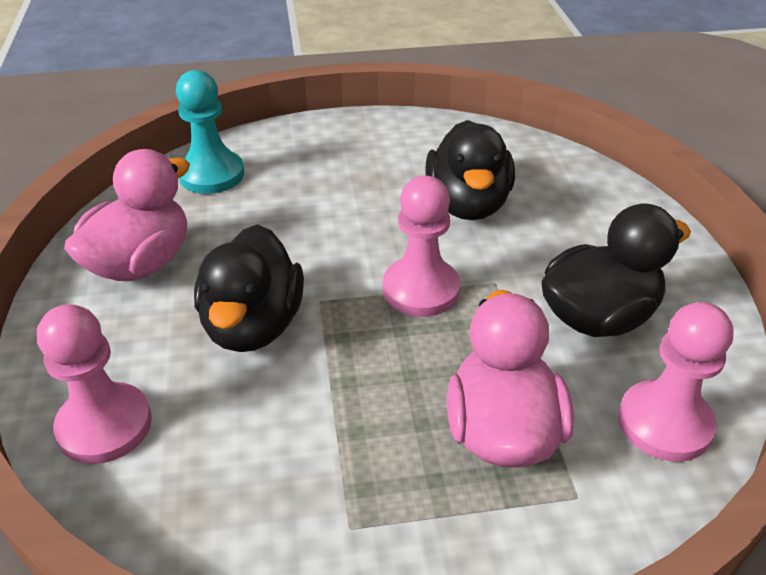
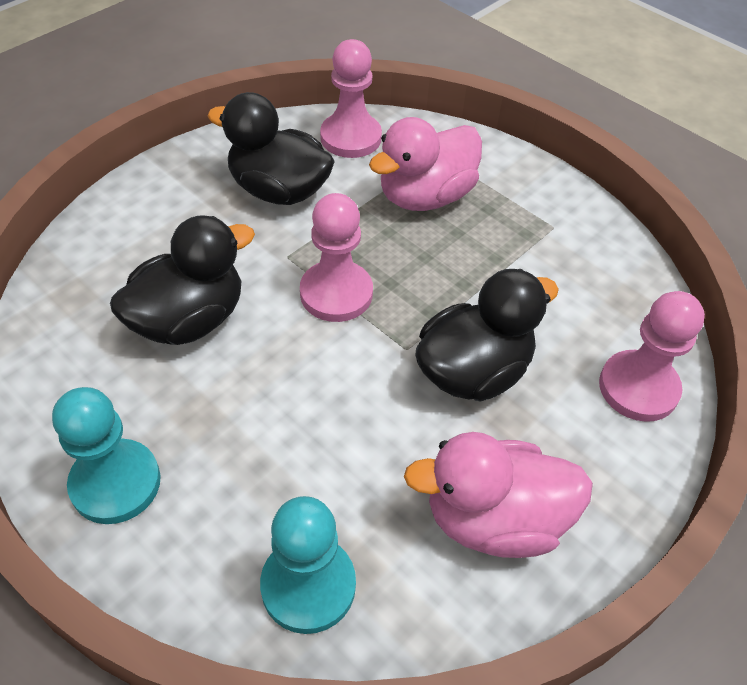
camera: 130 degrees left, 10 degrees up
(361, 137) = (115, 483): none -> turquoise pawn

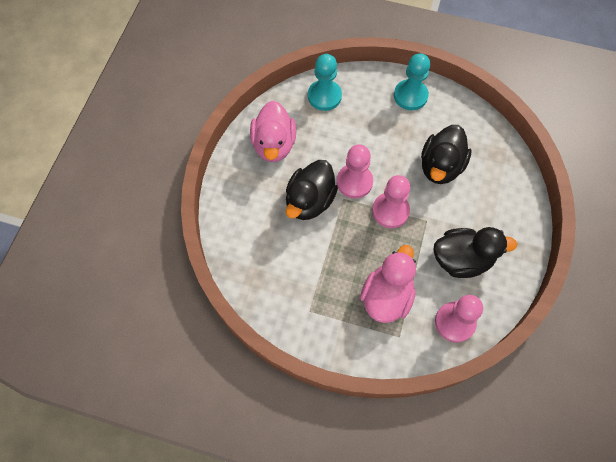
camera: 155 degrees right, 15 degrees up
(494, 519) = (274, 145): pink duck -> pink duck turned 120 degrees clockwise
(638, 388) = (236, 228): pink pawn -> pink pawn (354, 182)

